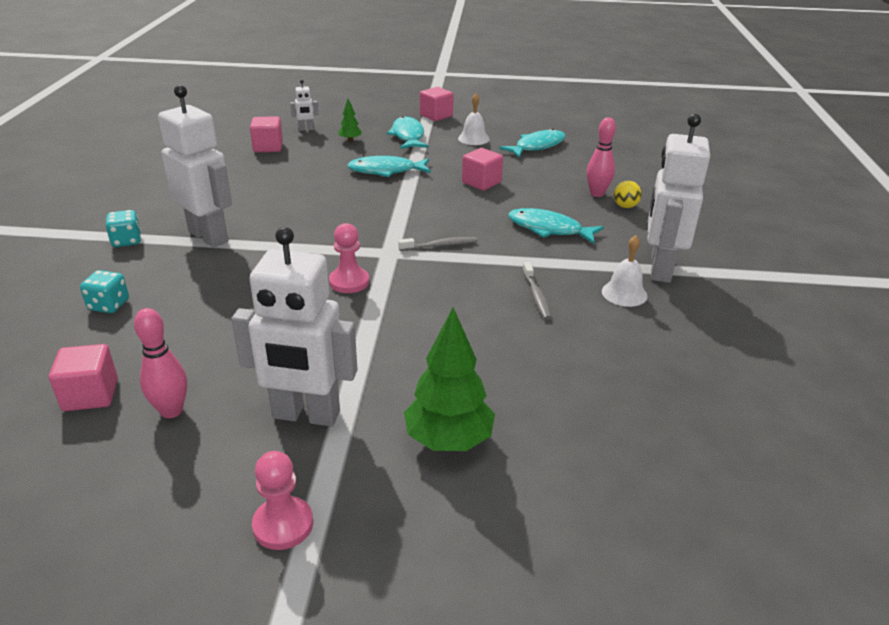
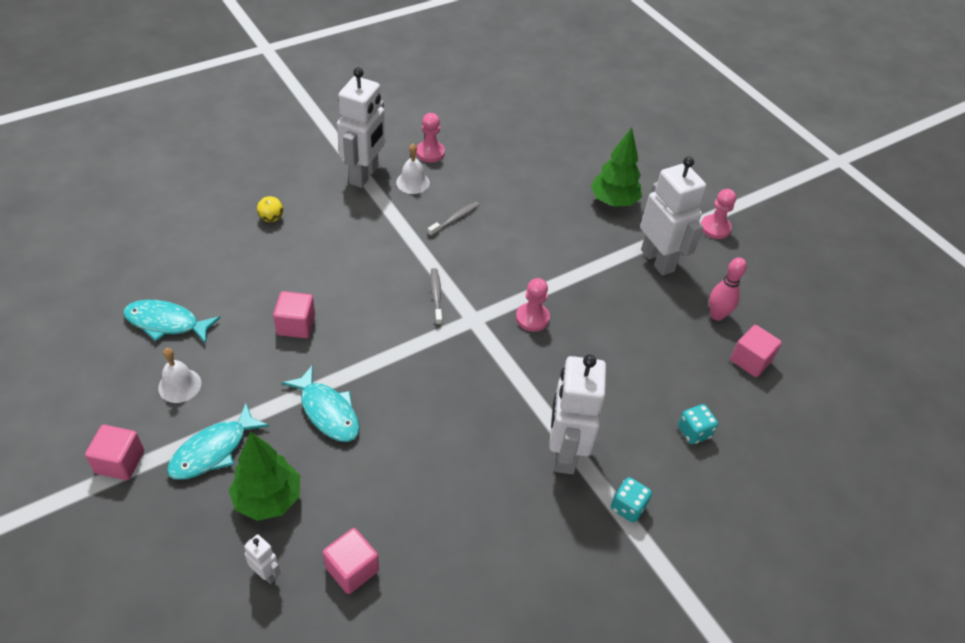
camera: 130 degrees left, 15 degrees up
(350, 140) = (268, 499): green tree -> green tree, size x2.03
(440, 245) = (436, 296): grey toothbrush -> grey toothbrush turned 45 degrees clockwise
(549, 229) = (353, 247): turquoise fish -> none
(597, 194) = (259, 242): pink bowling pin -> none
(659, 269) = (364, 175): white robot -> white robot turned 45 degrees counterclockwise
(676, 326) = (430, 153): none -> pink pawn

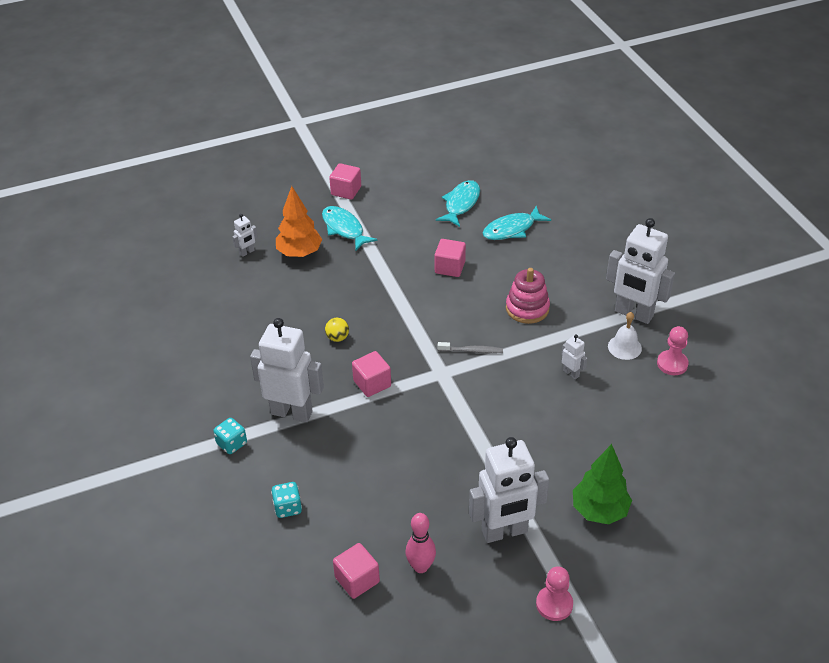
camera: 105 degrees right, 5 degrees down
(179, 385) = (402, 212): white bell -> none
(268, 499) = (299, 253): green tree -> orange tree
(271, 218) = (573, 255): yellow ball -> yellow ball (337, 338)
(327, 411) = (363, 282): turquoise fish -> turquoise fish (512, 229)
(352, 569) = (236, 289): pink cube -> pink cube (372, 383)
(364, 253) = (527, 308): none -> pink stacking toy
(455, 219) = (571, 373): grey toothbrush -> white robot
(532, 318) = (437, 413): pink pawn -> none

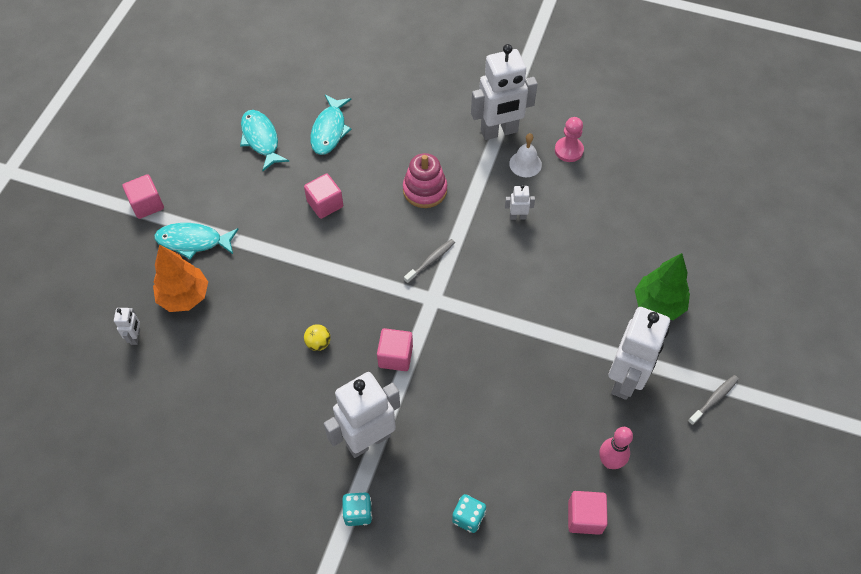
camera: 50 degrees left, 15 degrees up
(554, 604) = (714, 399): pink pawn -> grey toothbrush

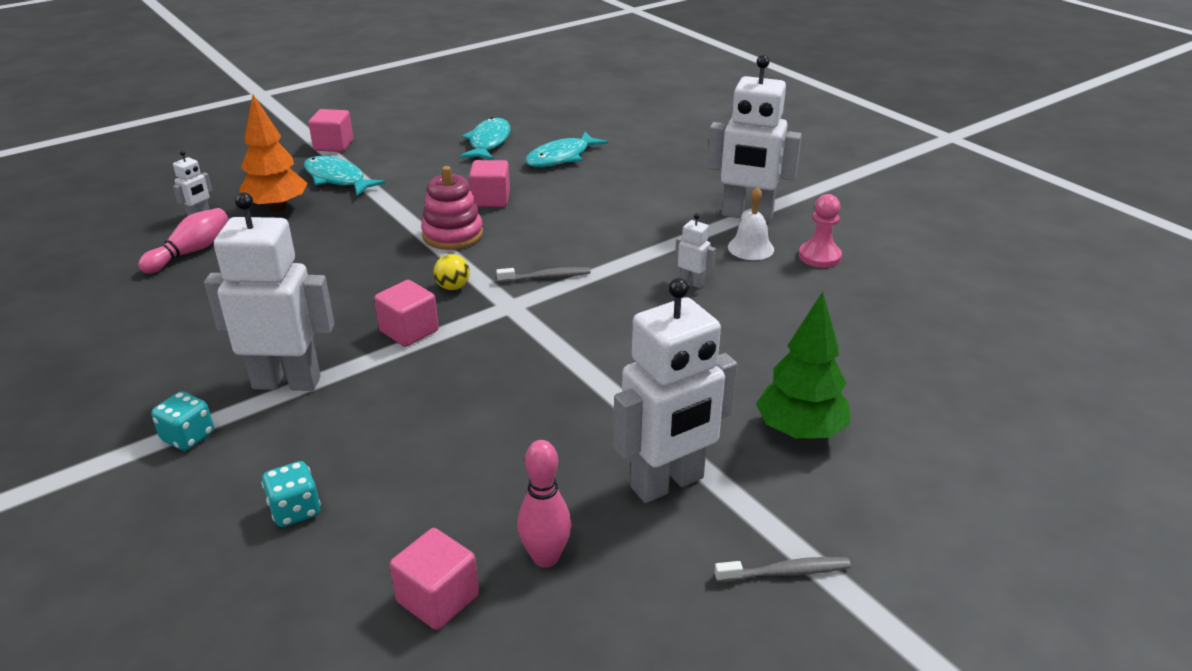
camera: 35 degrees right, 25 degrees down
(175, 374) = (191, 252): none -> pink bowling pin
(318, 343) = (347, 287): yellow ball -> yellow ball (453, 287)
(425, 190) = (607, 226): pink stacking toy -> pink stacking toy (452, 235)

